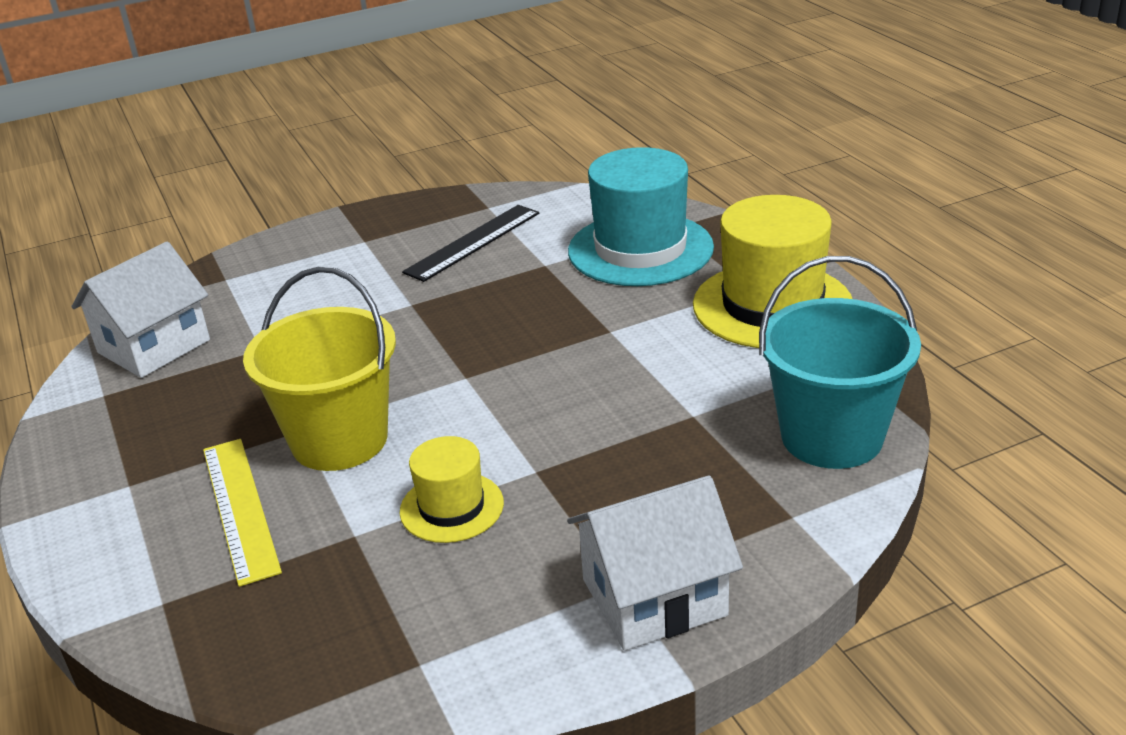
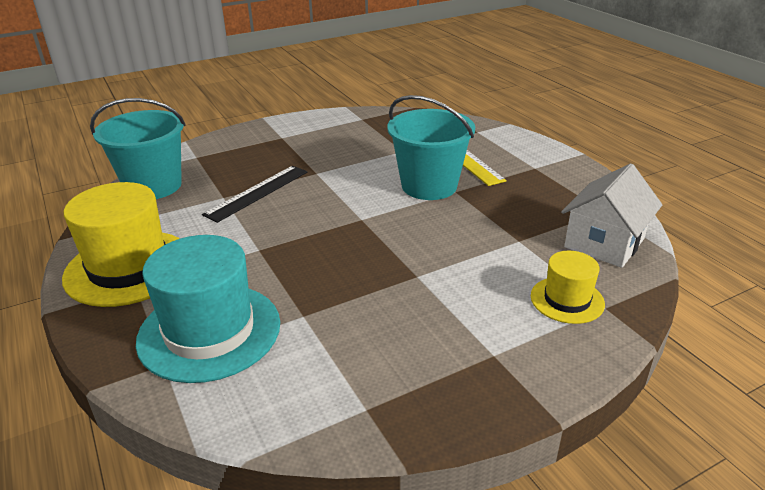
camera: 175 degrees right, 0 degrees up
(339, 440) = (429, 186): yellow bucket -> turquoise bucket
(451, 507) = (358, 159): yellow hat -> yellow hat (567, 300)
(473, 242) = (375, 347): black ruler -> black ruler (257, 193)
(654, 597) = (269, 134): white house -> none

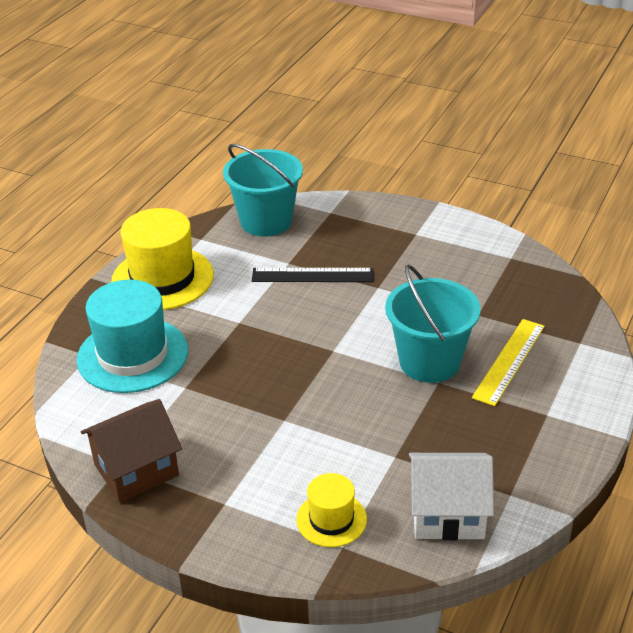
camera: 55 degrees right, 5 degrees up
(386, 399) = (136, 470): none -> brown house

